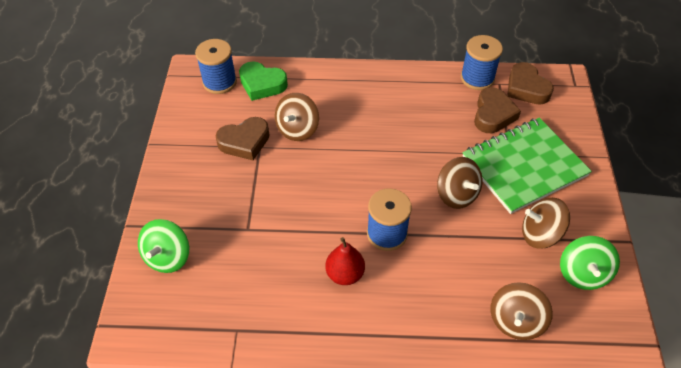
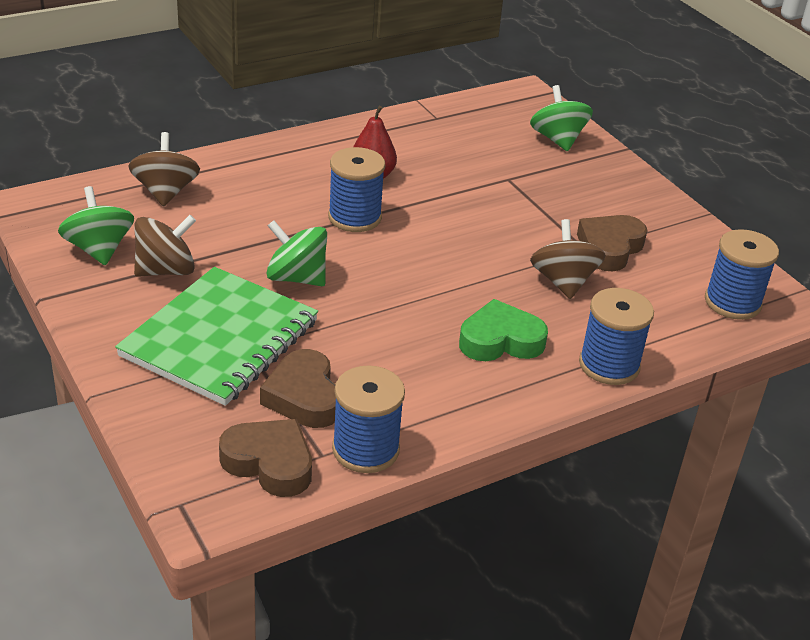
camera: 145 degrees right, 15 degrees down
(262, 84) = (675, 319): green heart -> green heart (500, 340)
(324, 74) = (609, 365): none -> blue spool
(456, 194) = (296, 278): brown spinning top -> green spinning top

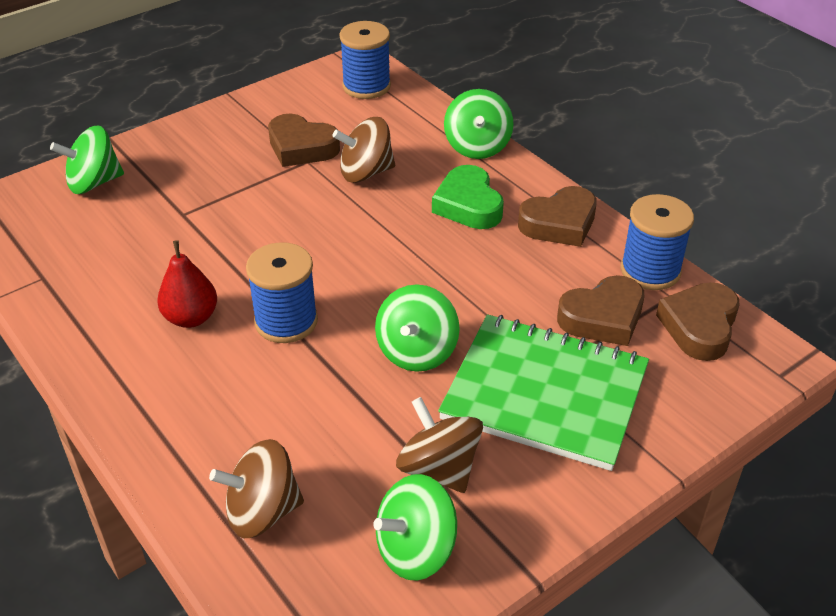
camera: 95 degrees left, 5 degrees up
(459, 399) = (559, 223): none -> brown heart
(609, 365) = (477, 146): blue spool -> green spinning top

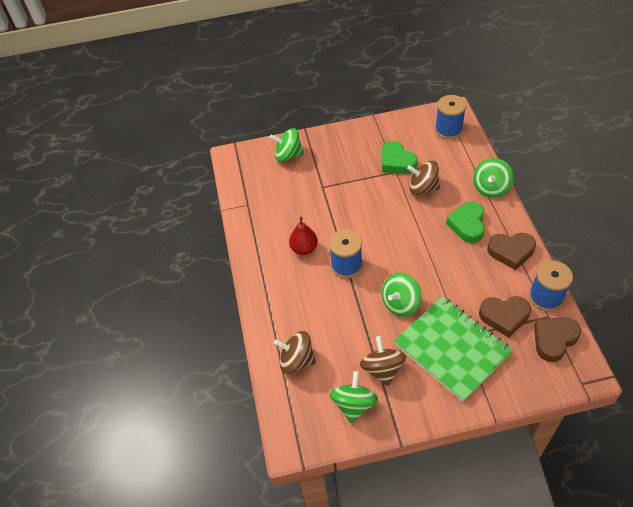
camera: 30 degrees right, 10 degrees up
(301, 147) = (396, 162): brown heart -> green heart
(415, 549) = (354, 404): green spinning top -> green spinning top turned 105 degrees clockwise

